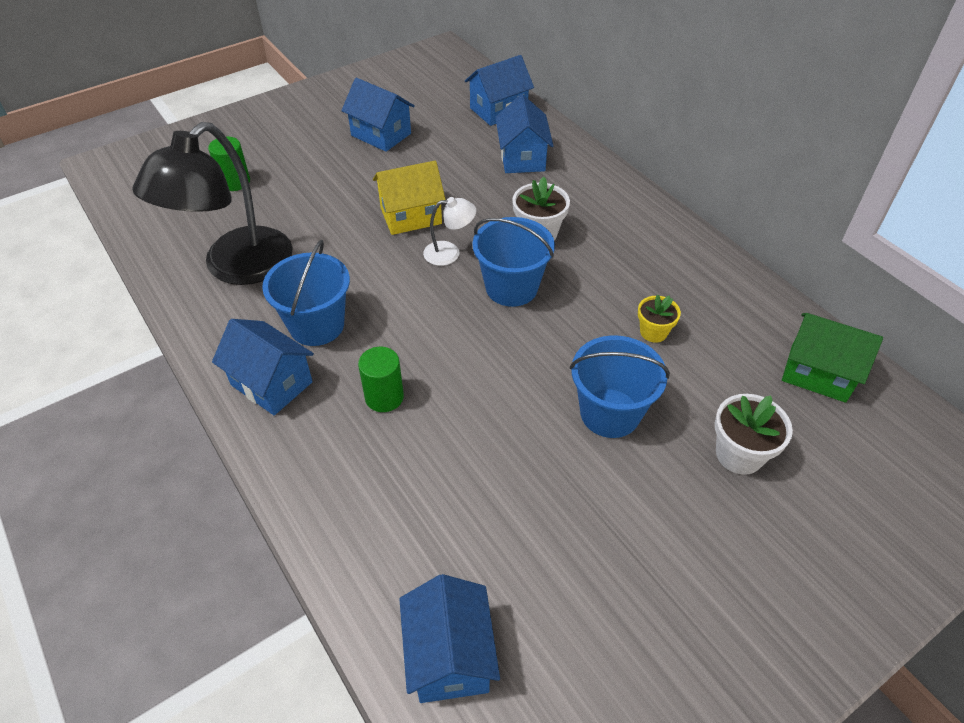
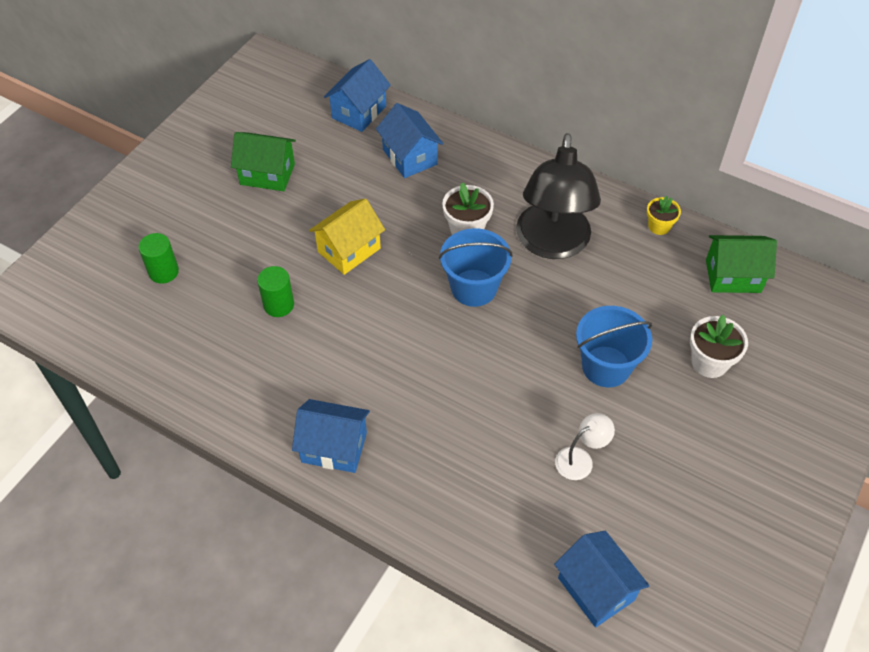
camera: 25 degrees left, 5 degrees up
(236, 267) = (228, 356): black lamp -> black lamp (552, 244)
(316, 325) = (336, 382): blue bucket -> none
(381, 134) = (267, 174): blue house -> green house
(384, 397) = (431, 422): green cylinder -> green cylinder (278, 305)
(449, 253) = (404, 274): white lamp -> white lamp (580, 459)
(653, 332) = (602, 286): yellow flower pot -> yellow flower pot (659, 226)

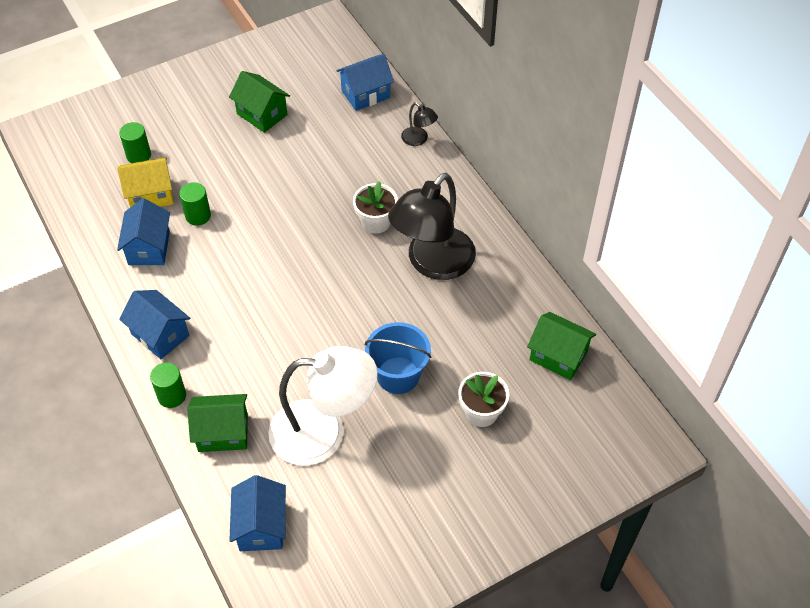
camera: 30 degrees right, 0 degrees up
(349, 250) = (277, 198): yellow house -> yellow house (150, 195)
(397, 504) = (172, 396): none -> green cylinder
(410, 157) = (377, 146): blue house -> blue house (149, 248)
(445, 134) = (418, 139): none -> black lamp
(474, 288) = (346, 269): blue bucket -> none
(481, 514) = (223, 433): none -> green house
(580, 459) = (323, 432): white lamp -> white lamp, size x2.34
(659, 226) = (530, 289): yellow flower pot -> none

